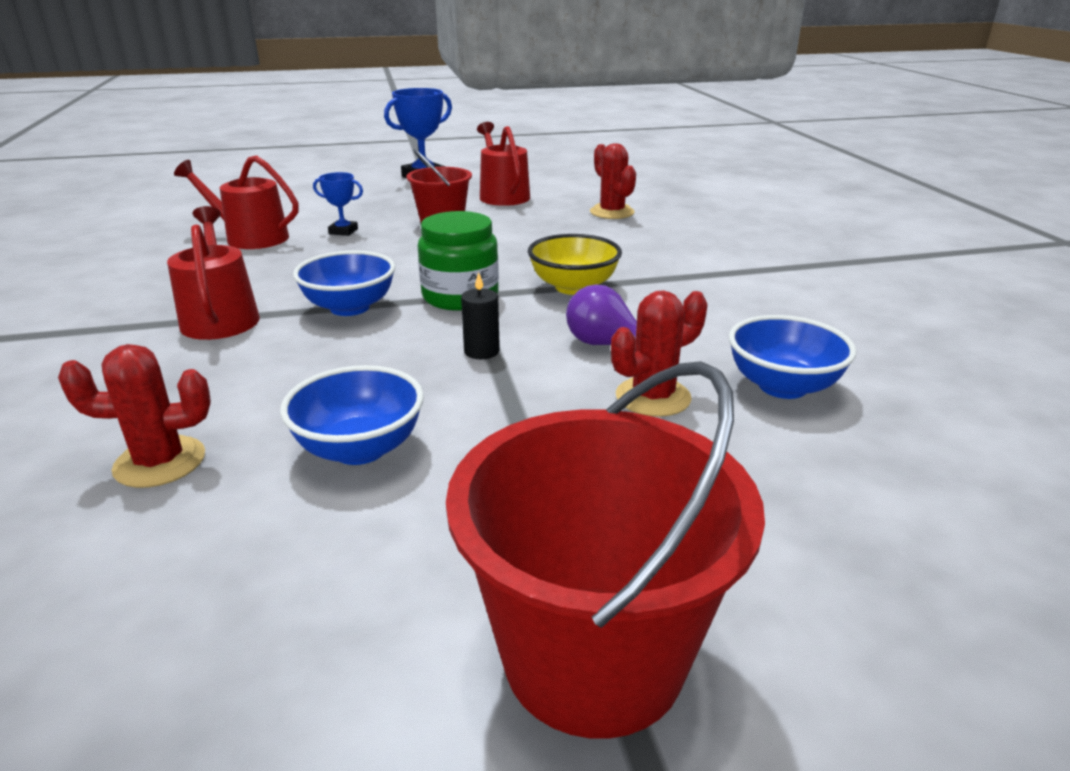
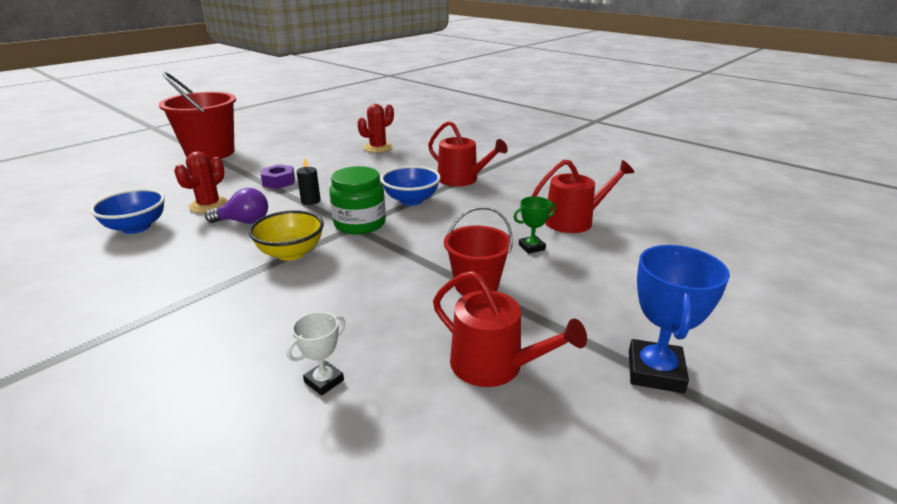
camera: 145 degrees right, 0 degrees up
(343, 231) = (531, 247): blue trophy -> green trophy
(360, 448) = (319, 164): blue bowl -> none
(492, 418) = (279, 182): none -> purple nut
(612, 212) = (324, 381): red cactus -> white trophy

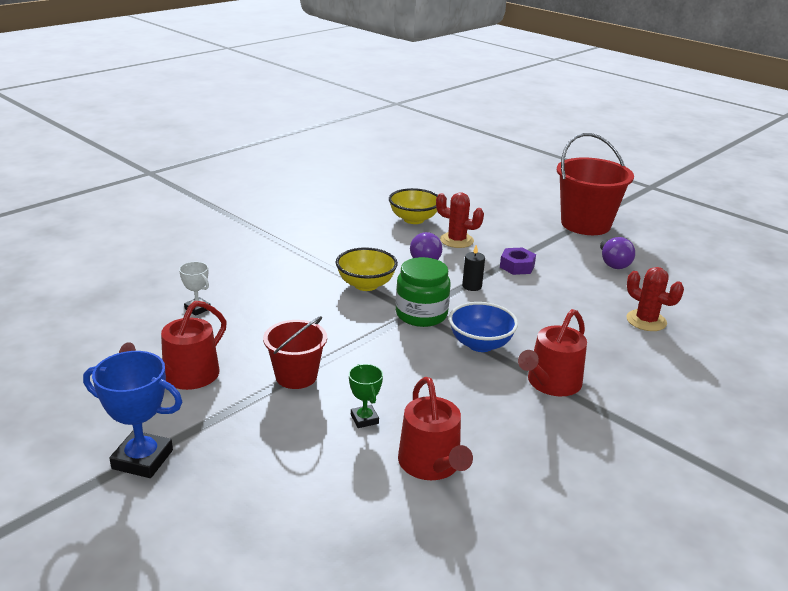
camera: 90 degrees right, 0 degrees up
(136, 227) = (413, 219): blue bowl -> yellow bowl
(288, 149) = (613, 263): none -> purple light bulb

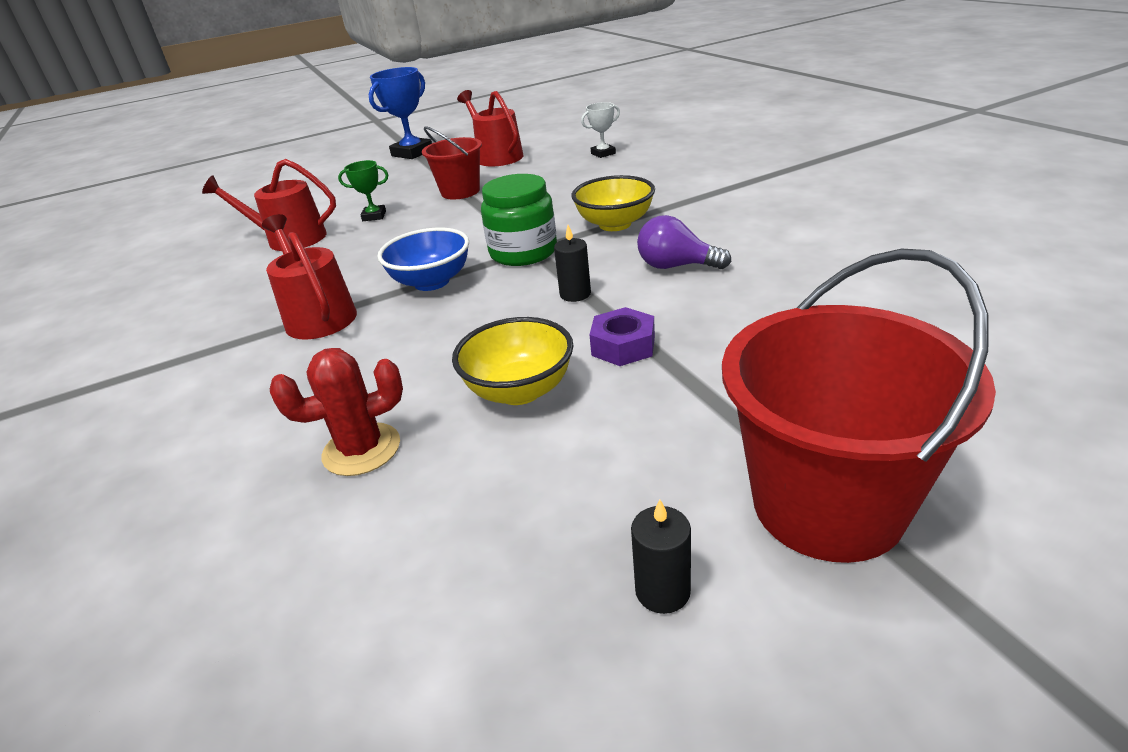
camera: 115 degrees right, 5 degrees up
(413, 219) = (835, 269): yellow bowl -> yellow bowl (519, 390)
(456, 240) = (741, 300): red cactus -> none
(613, 263) = (590, 482): purple light bulb -> none
(646, 247) = (662, 591): none -> black candle

